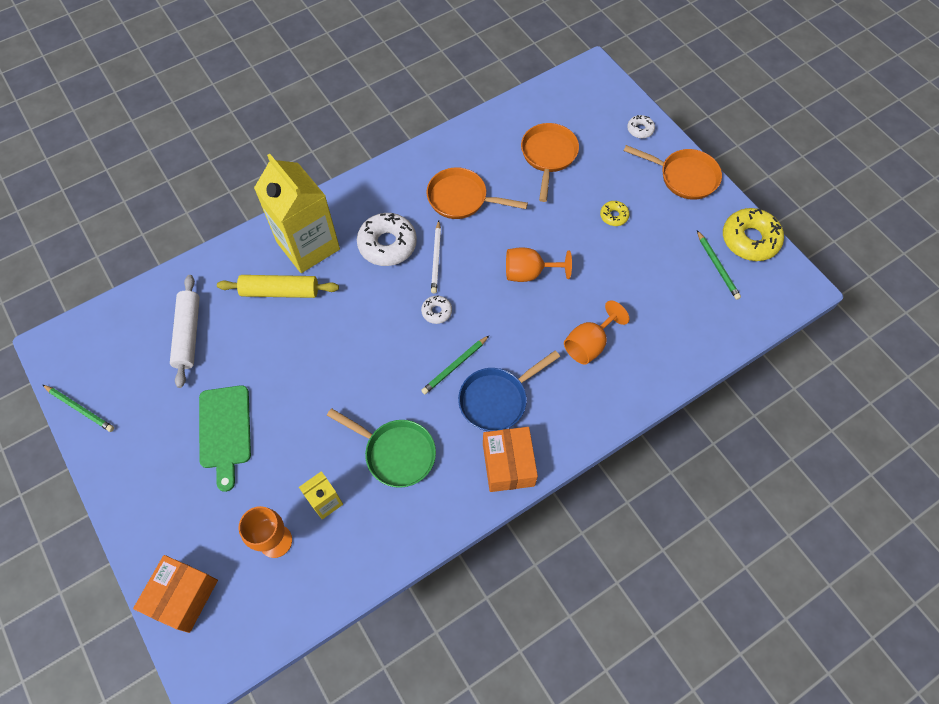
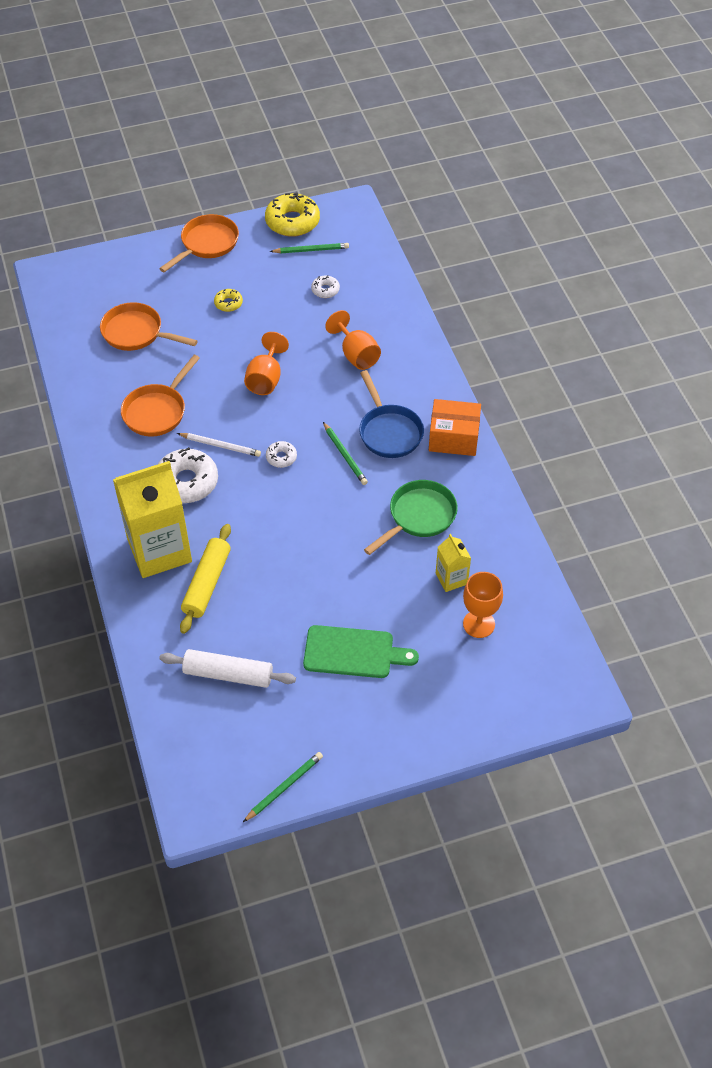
camera: 75 degrees left, 10 degrees down
(183, 596) = (514, 706): orange box -> none
(640, 129) = (138, 259): white donut -> white donut (325, 290)

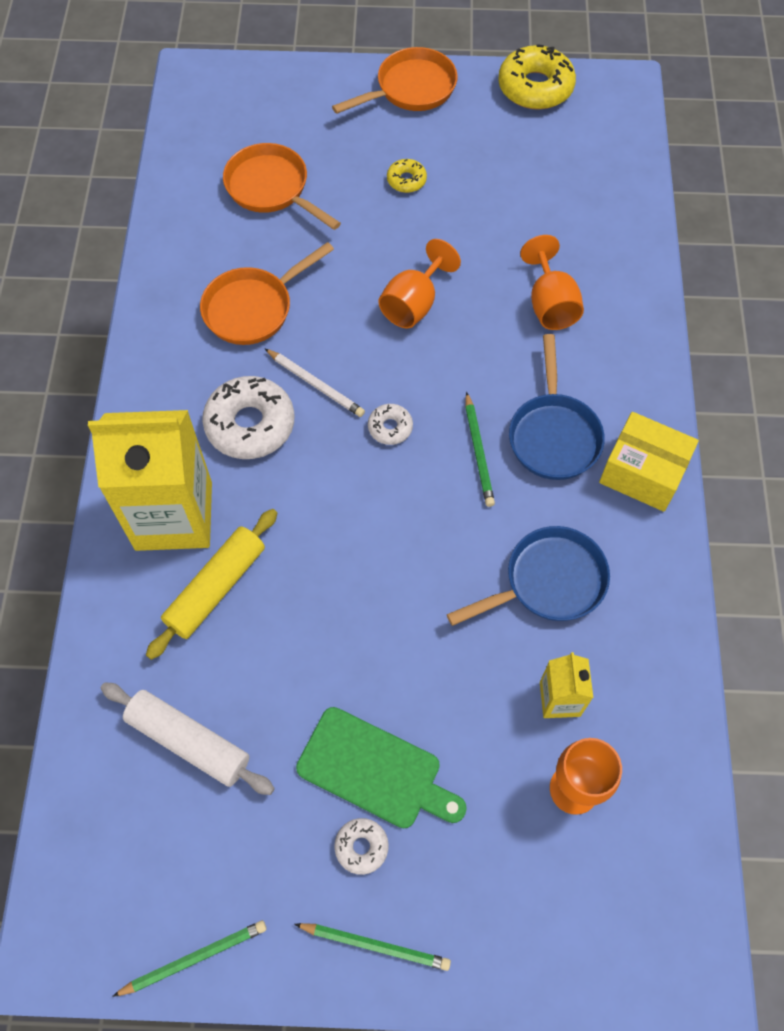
camera: 20 degrees right, 10 degrees up
(311, 250) = (545, 134): green pencil -> green pencil (375, 945)
(325, 290) = (543, 197): white donut -> white donut (361, 847)
(419, 516) = (548, 582): green pan -> blue pan
(453, 437) = (642, 473): orange box -> yellow box

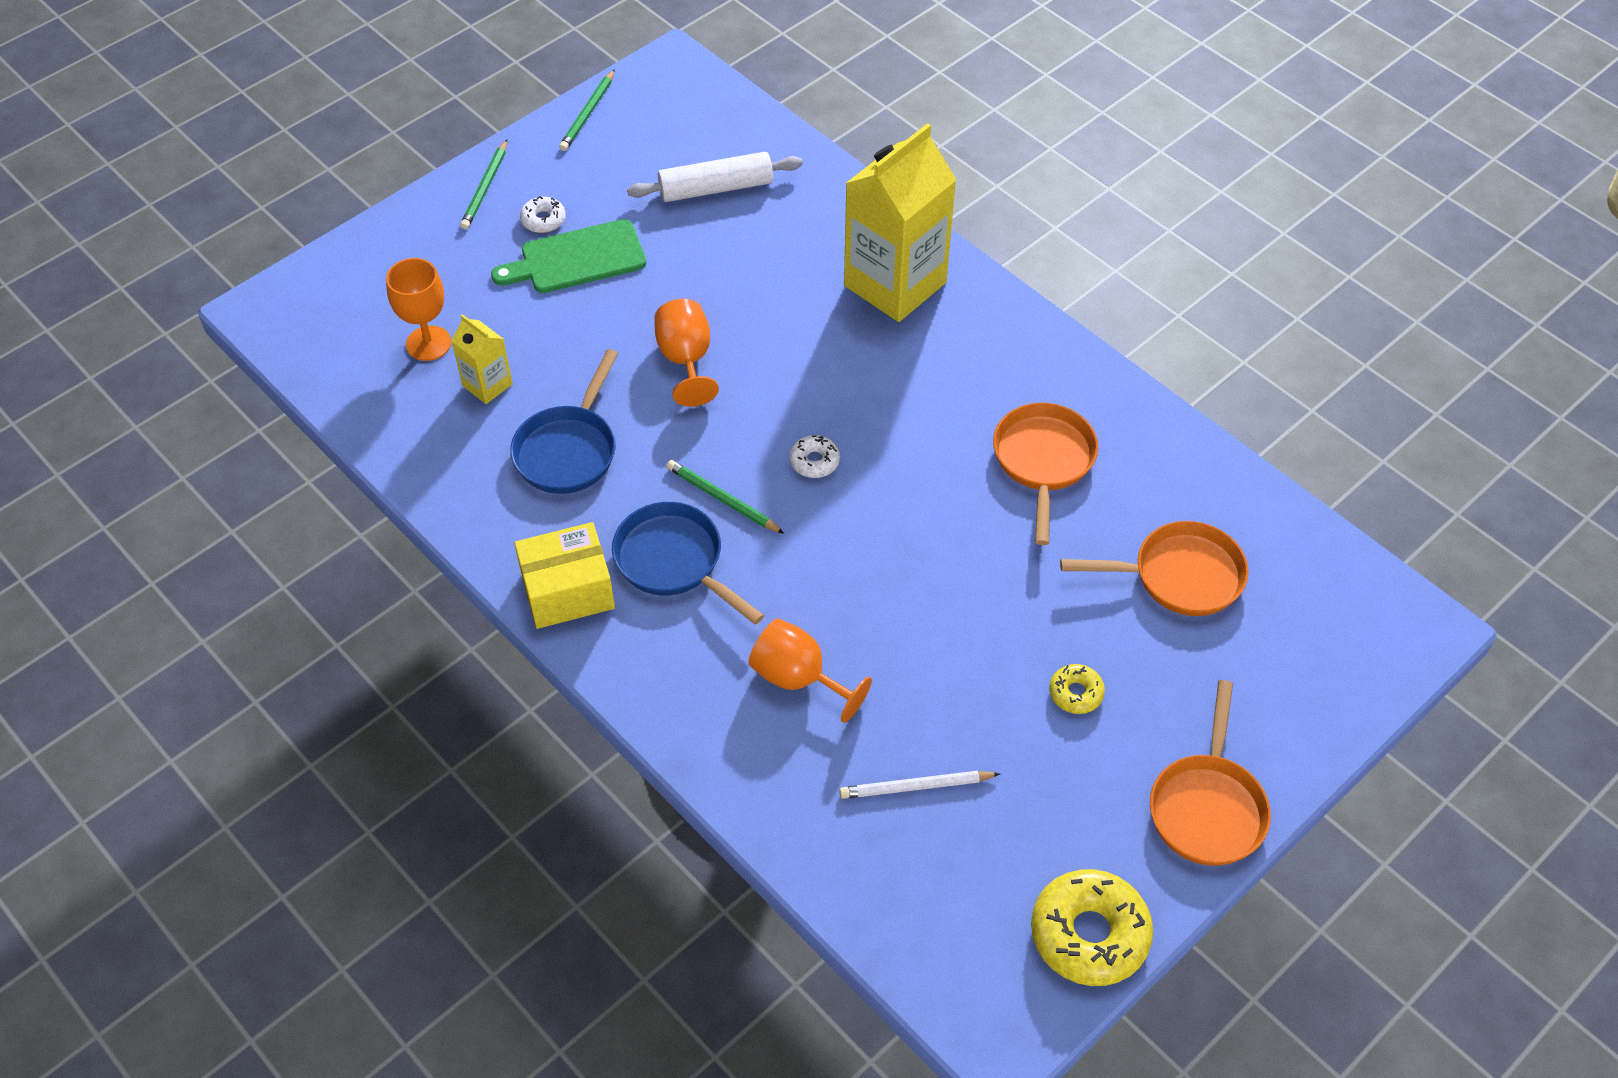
camera: 135 degrees right, 10 degrees down
(216, 588) = (807, 269): yellow rolling pin -> none
(250, 424) = (924, 379): white donut -> none
(315, 384) = (914, 445): white pencil -> white pencil (916, 786)
(375, 945) = (485, 187): green pencil -> green pencil turned 45 degrees counterclockwise
(414, 304) = (918, 576): orange goblet -> orange goblet (686, 360)

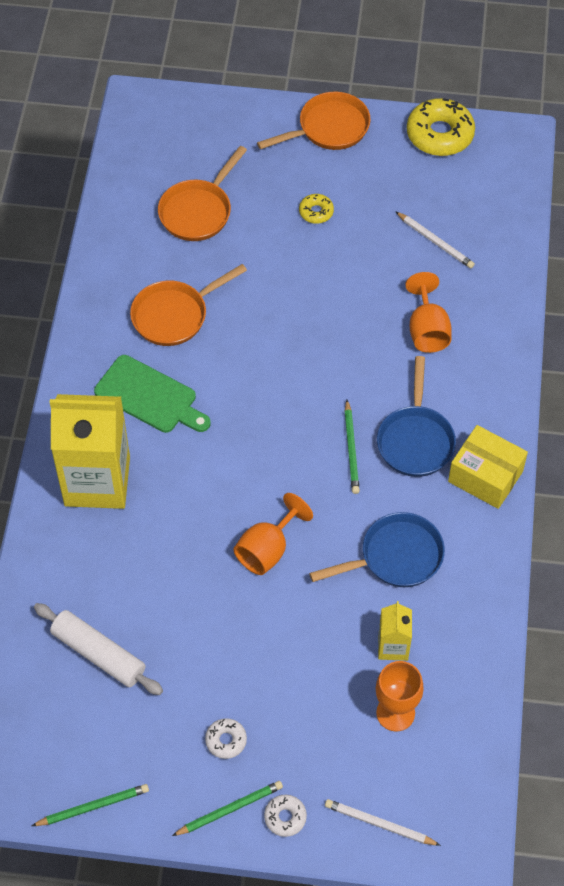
camera: 130 degrees left, 5 degrees up
(356, 269) = (380, 824): none -> white pencil
(577, 259) = (242, 687): green cutting board -> green cutting board (149, 396)
(814, 461) = (280, 424): white donut -> white donut (285, 817)
(1179, 576) = (198, 211): orange pan -> orange pan turned 105 degrees counterclockwise

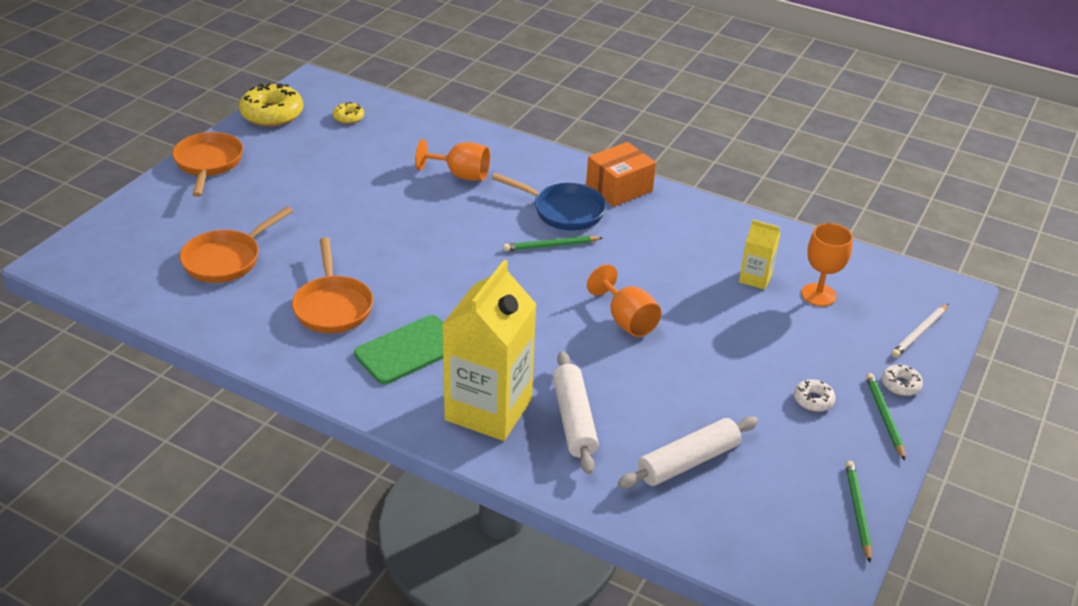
camera: 70 degrees left, 20 degrees down
(112, 549) = (574, 420): none -> white rolling pin
(198, 211) = (226, 259): orange pan -> orange pan turned 75 degrees clockwise
(316, 212) = (291, 195): yellow donut -> yellow donut (348, 117)
(351, 449) = (551, 246): green pencil -> green pencil turned 150 degrees clockwise
(396, 557) = (670, 253): blue pan -> none
(435, 242) = (377, 146): white pencil -> none
(485, 476) = (619, 188): yellow box -> orange box

